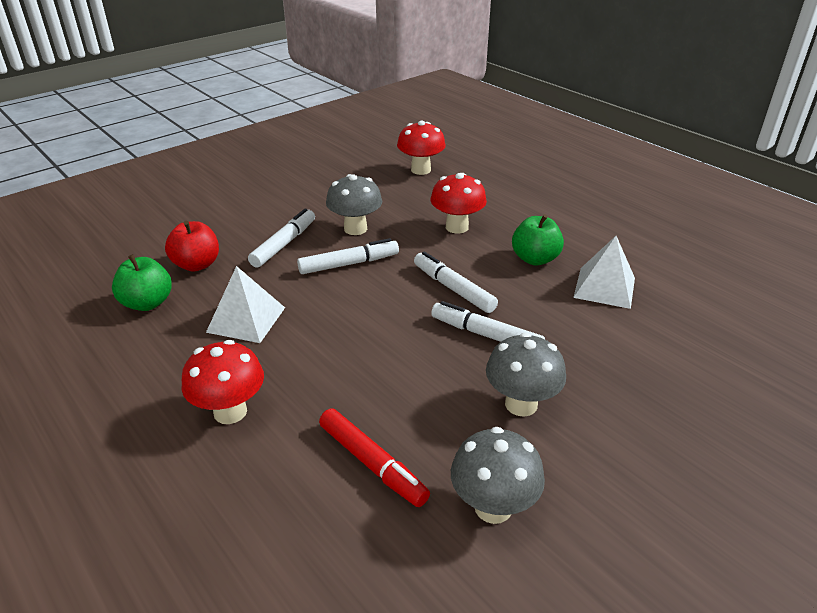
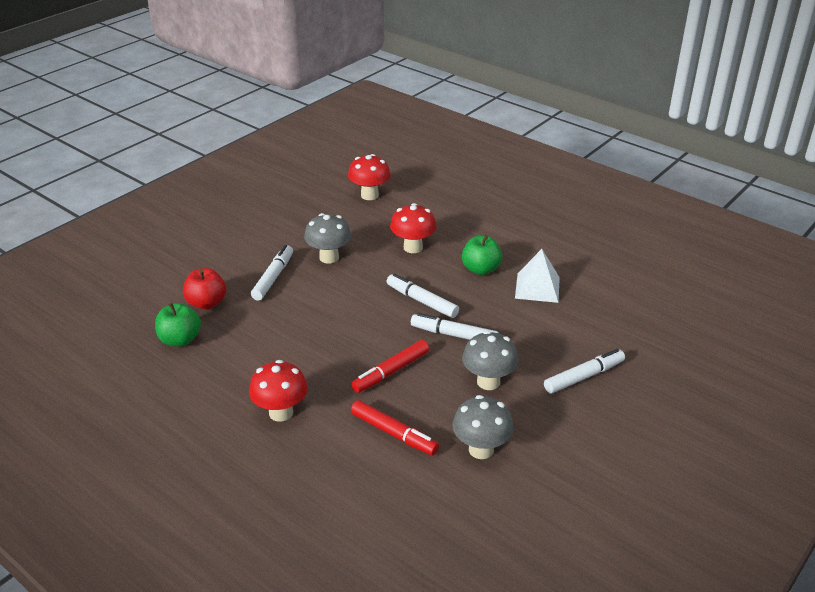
camera: 10 degrees left, 0 degrees up
(246, 319) = (266, 344): white pyramid -> none
(349, 264) = (333, 289): white marker -> white marker (584, 376)
(391, 374) = (391, 372): none -> red marker

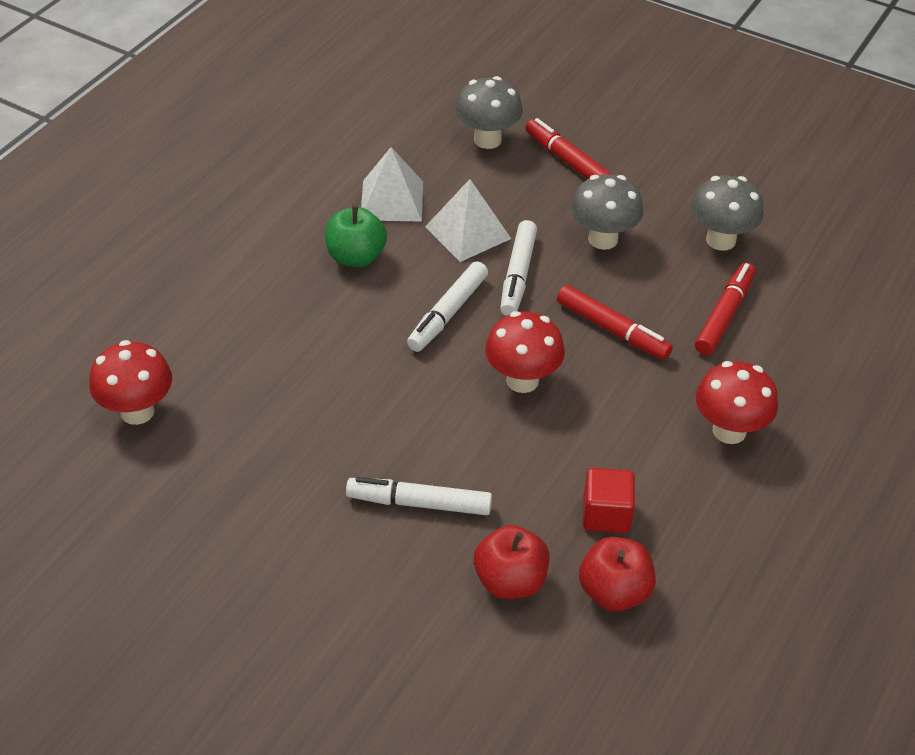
camera: 100 degrees left, 10 degrees up
(180, 340) = (614, 592): green apple -> red apple
(235, 345) = (606, 514): none -> red cube
(329, 257) = (348, 438): grey mushroom -> grey mushroom (487, 140)
(413, 247) = (306, 336): red mushroom -> red mushroom (522, 380)
(501, 317) = (468, 232): none -> white pyramid
(584, 376) = (568, 161): white marker -> red marker

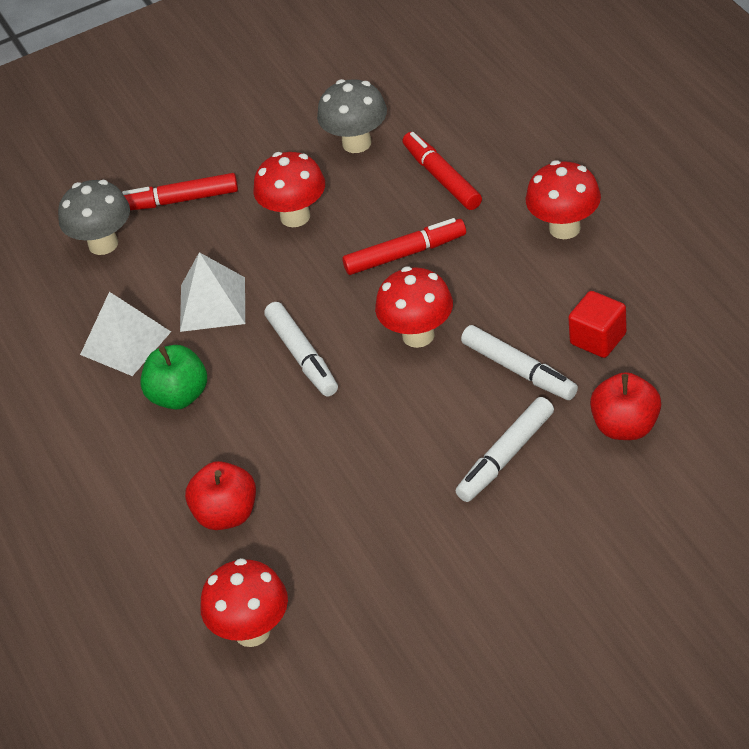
camera: 50 degrees left, 0 degrees up
(518, 275) = (293, 290): white marker -> white marker (519, 370)
(603, 239) = (295, 216): grey mushroom -> red mushroom
(614, 592) = (677, 365): red apple -> red apple (226, 514)

